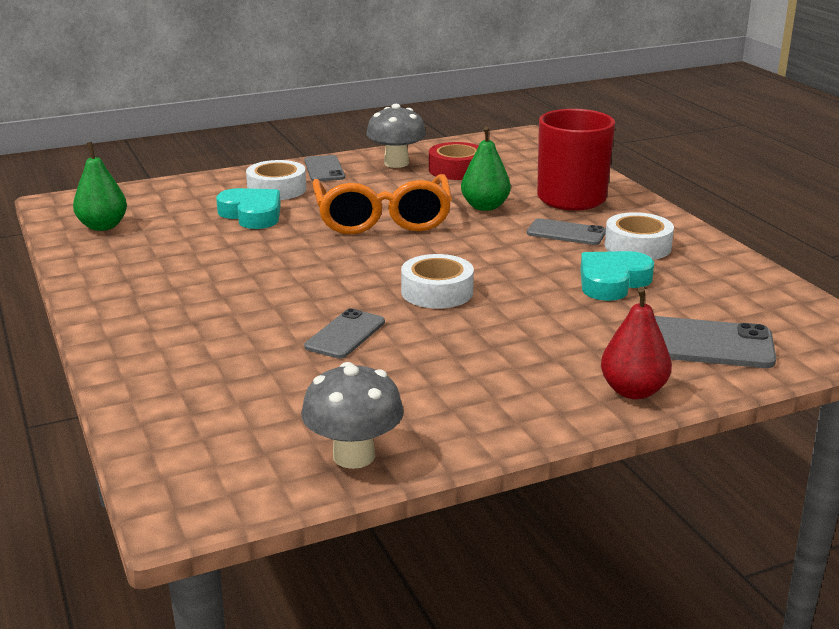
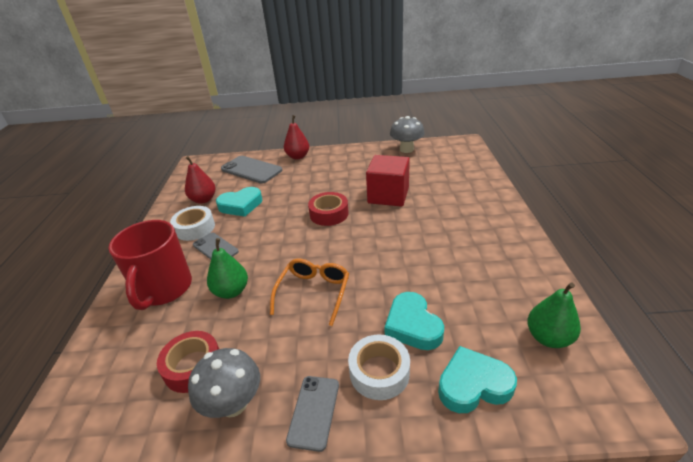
camera: 155 degrees left, 10 degrees up
(187, 195) = (473, 385): none -> turquoise heart
(345, 334) = (388, 195): grey phone -> red cube
(382, 219) = (313, 292): orange glasses -> orange glasses, size x0.65
(437, 292) = (329, 214): white tape -> red tape
(696, 280) = (203, 200): none -> red pear

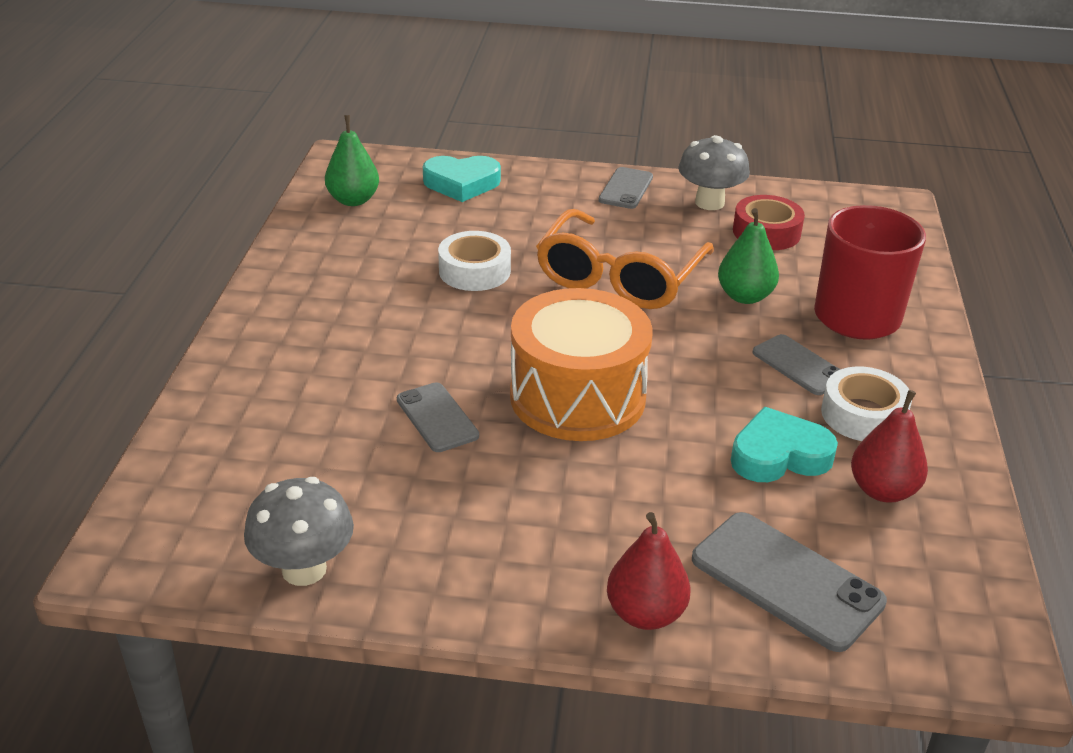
camera: 175 degrees left, 0 degrees up
(313, 292) = (619, 277): orange glasses -> orange glasses, size x1.54
(329, 214) = (577, 397): red tape -> orange drum
(379, 372) = (553, 202): white tape -> white tape (474, 271)
(388, 195) = (437, 417): red cube -> grey phone
(412, 325) = (498, 229): turquoise heart -> none

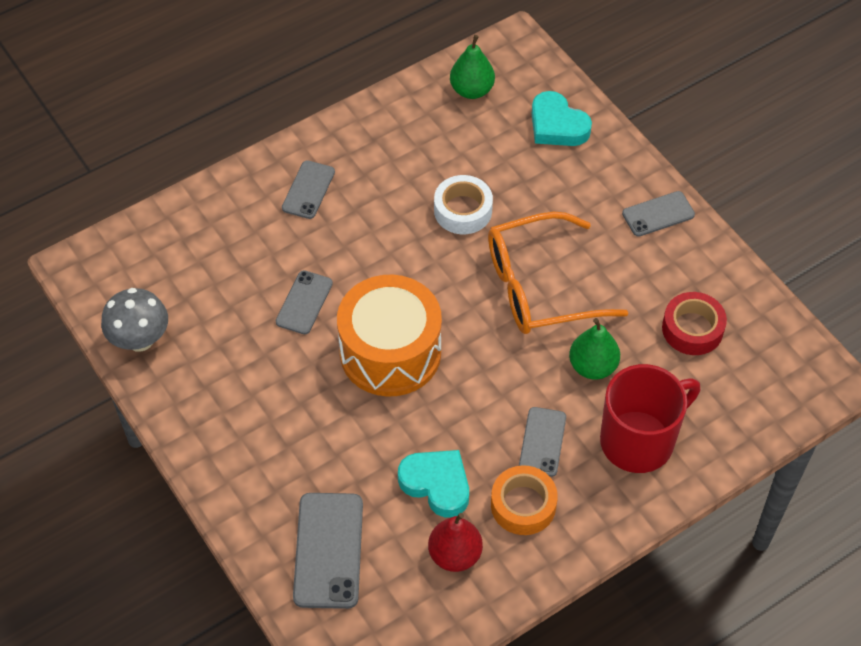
camera: 50 degrees right, 20 degrees up
(305, 340) = (308, 190): none -> grey phone
(645, 613) = (243, 502): red pear -> none
(709, 203) = (695, 272): grey mushroom -> none
(863, 415) = (523, 505): white tape -> orange tape

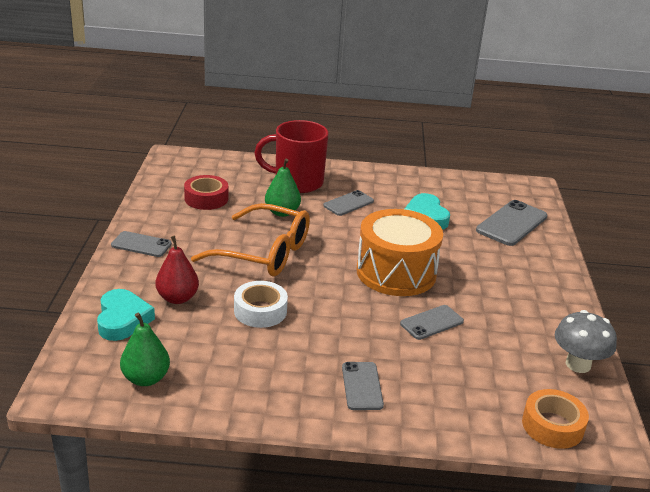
camera: 145 degrees left, 25 degrees down
(308, 190) = (362, 386): grey phone -> grey phone turned 60 degrees counterclockwise
(455, 555) = (442, 194): red pear -> red pear (177, 298)
(523, 505) = (386, 192): orange tape -> orange tape (552, 426)

